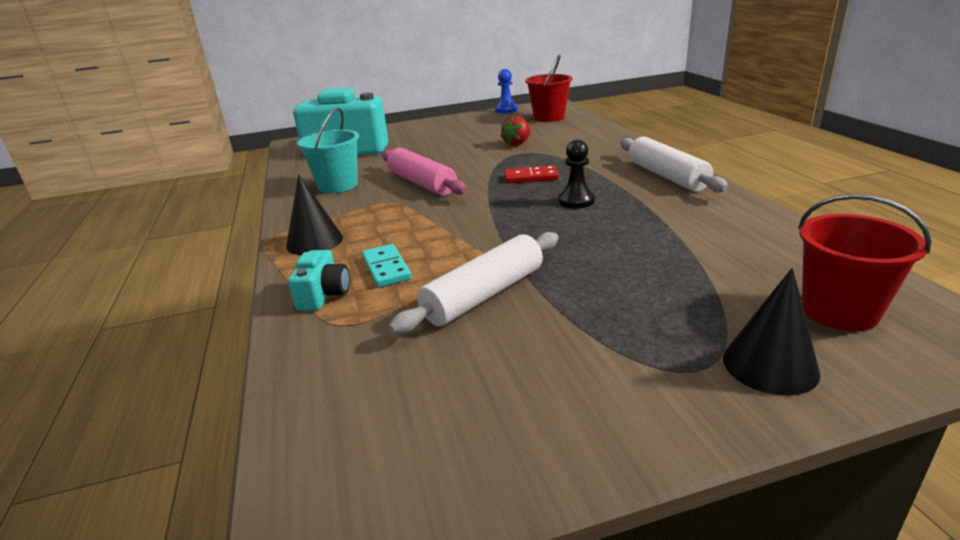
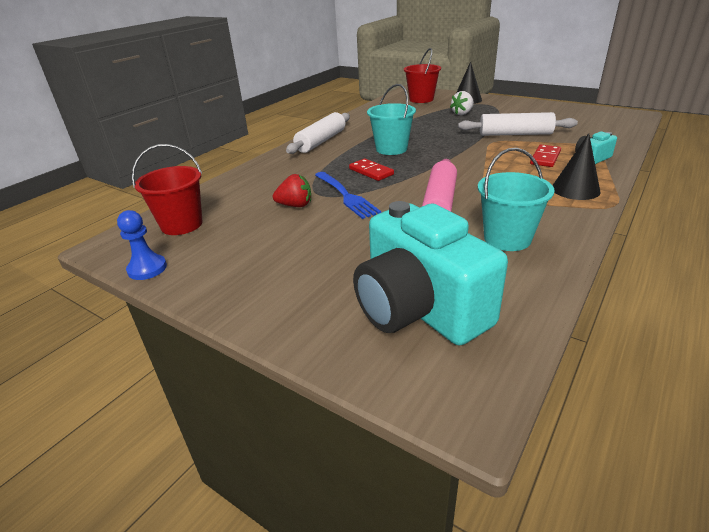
camera: 130 degrees left, 5 degrees up
(386, 268) = (545, 158): turquoise domino -> red domino
(501, 159) = (345, 195): none -> blue fork
(576, 201) = (391, 149): black pawn -> turquoise bucket
(660, 306) = (462, 113): none -> white strawberry

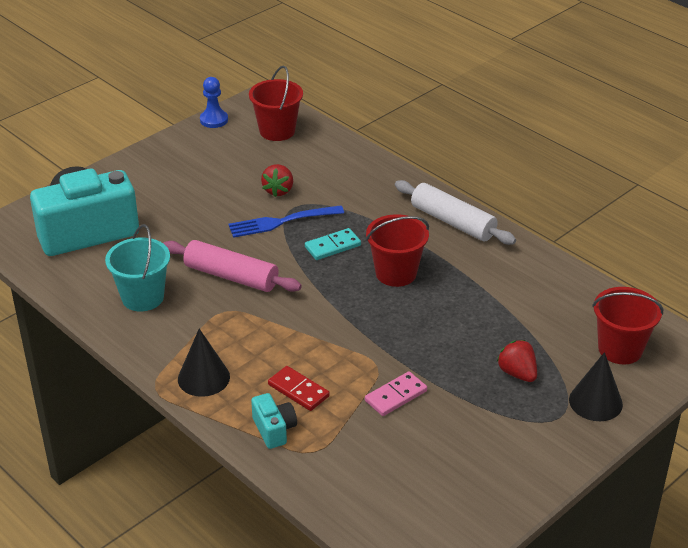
camera: 100 degrees right, 5 degrees up
(371, 172) = (332, 246): red domino -> turquoise domino
(391, 149) = (396, 273): turquoise bucket -> red bucket
(462, 113) = (517, 373): white strawberry -> red strawberry
(515, 134) = (395, 396): white rolling pin -> pink domino

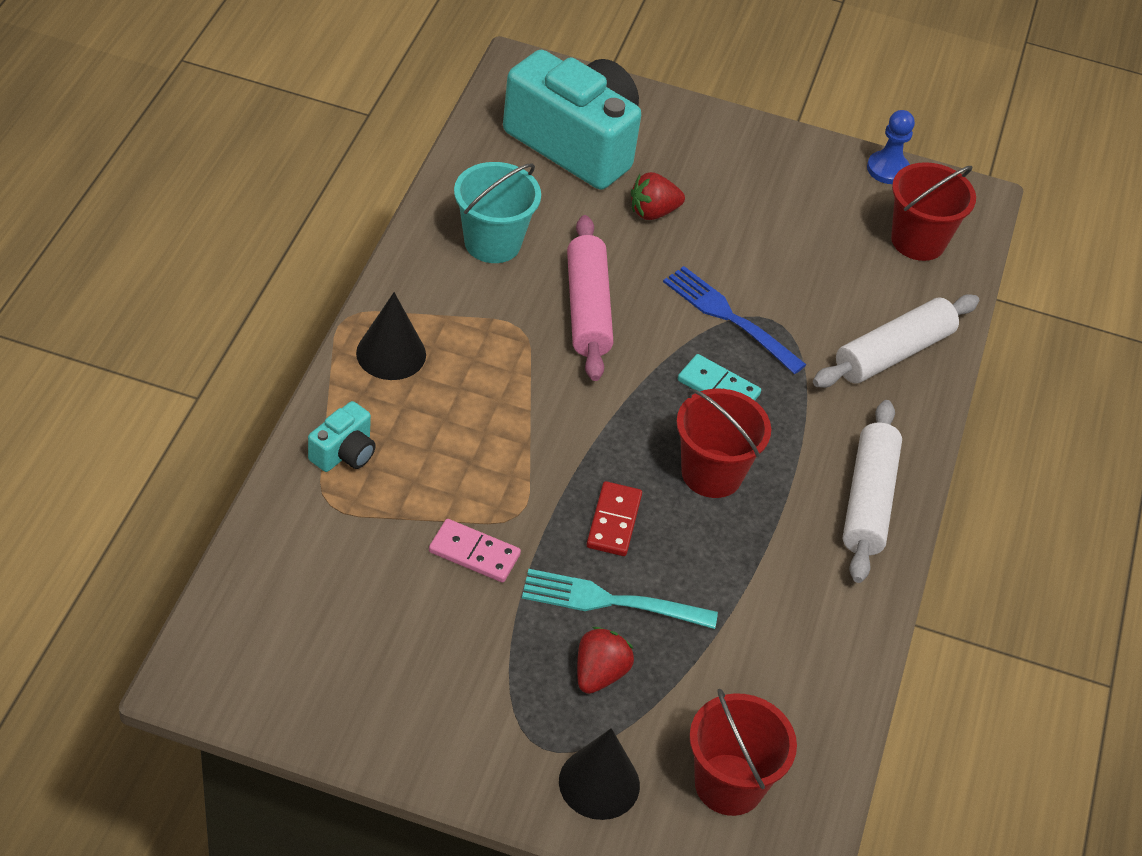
camera: 55 degrees right, 10 degrees up
(278, 190) = (791, 290): red strawberry -> red strawberry (653, 212)
(298, 390) = (424, 451): red domino -> red domino (614, 521)
(353, 172) = (893, 353): none -> white rolling pin
(467, 349) = (612, 601): none -> turquoise fork

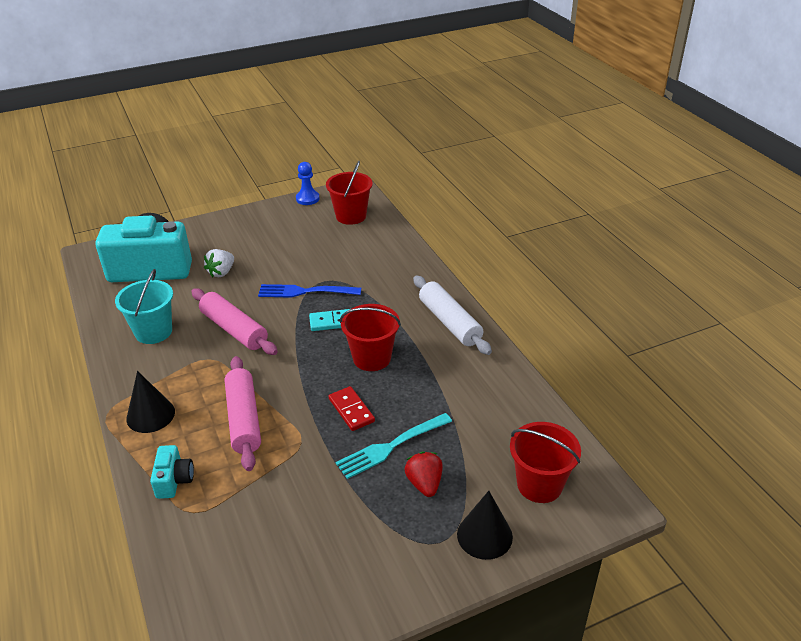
camera: 35 degrees left, 10 degrees down
(474, 553) = (299, 476): pink domino -> none
(484, 437) = (244, 419): none -> pink rolling pin
(653, 212) = (221, 272): red strawberry -> white strawberry
(893, 353) = (391, 261): white rolling pin -> none

